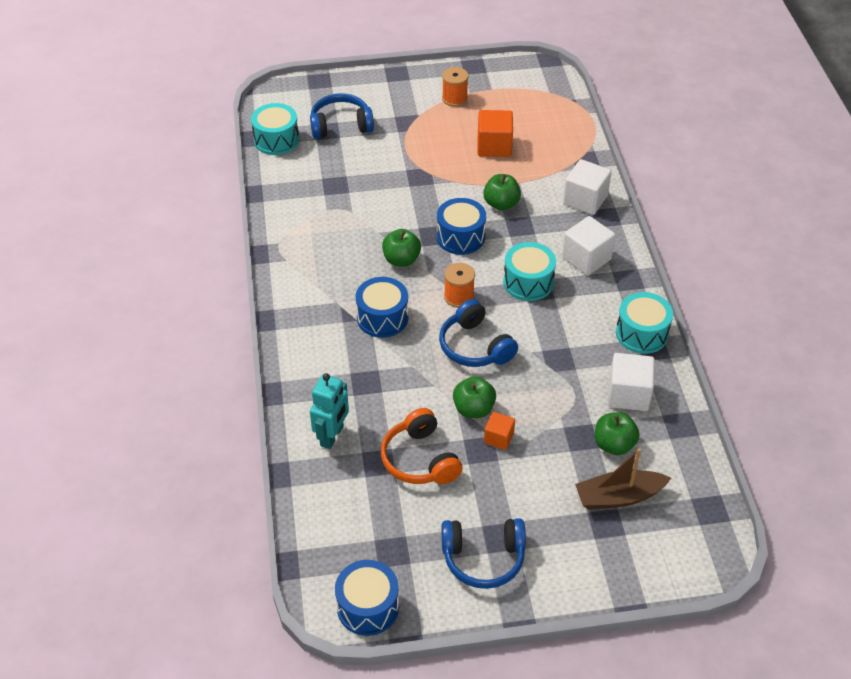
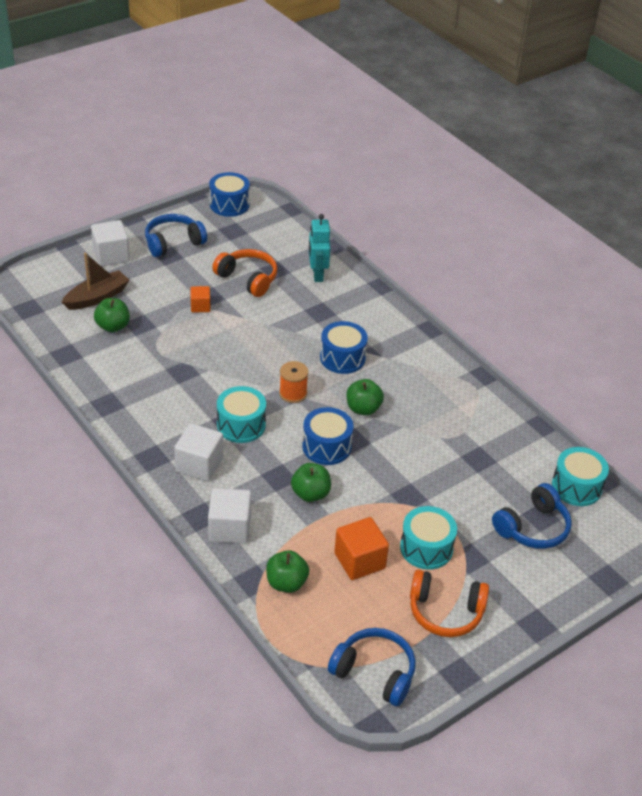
camera: 150 degrees right, 5 degrees down
(454, 98) = (445, 612): orange spool -> orange headphones
(473, 409) = (229, 318): green apple -> green apple (286, 583)
(475, 346) = (255, 360): blue headphones -> blue headphones (374, 672)
(628, 394) = (115, 363): white cube -> white cube (111, 255)
(641, 333) = (121, 413): turquoise drum -> turquoise drum (426, 548)

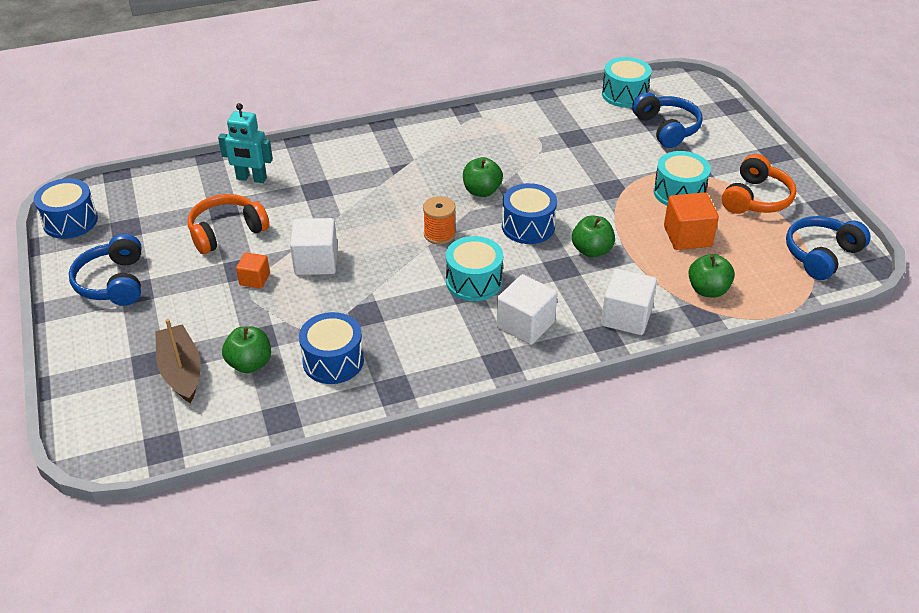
camera: 70 degrees left, 0 degrees up
(111, 255) = (100, 345): white cube -> white cube (316, 262)
(342, 358) = (399, 189): blue drum -> blue drum (333, 361)

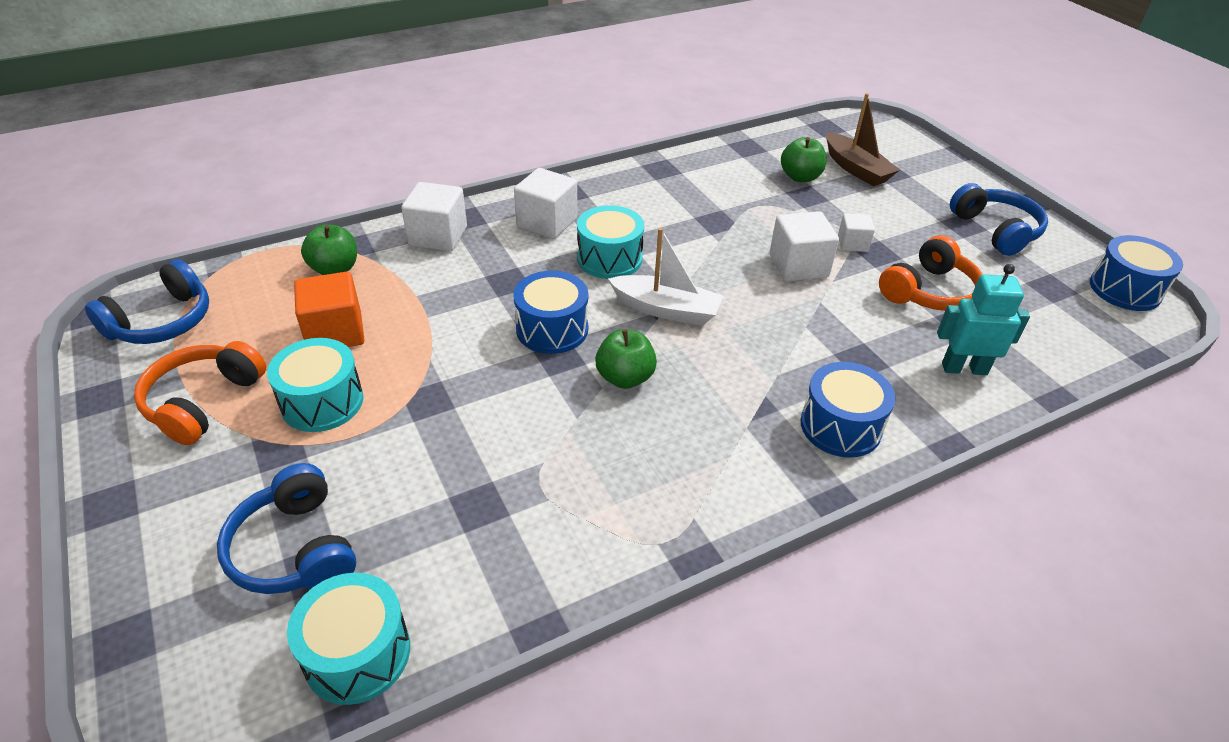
camera: 170 degrees right, 0 degrees up
(254, 279) = (852, 244): orange cube -> white cube
(333, 361) = (726, 183): blue drum -> blue drum (840, 426)
(439, 234) = (666, 309): orange spool -> white boat
(591, 250) = (468, 304): green apple -> none

